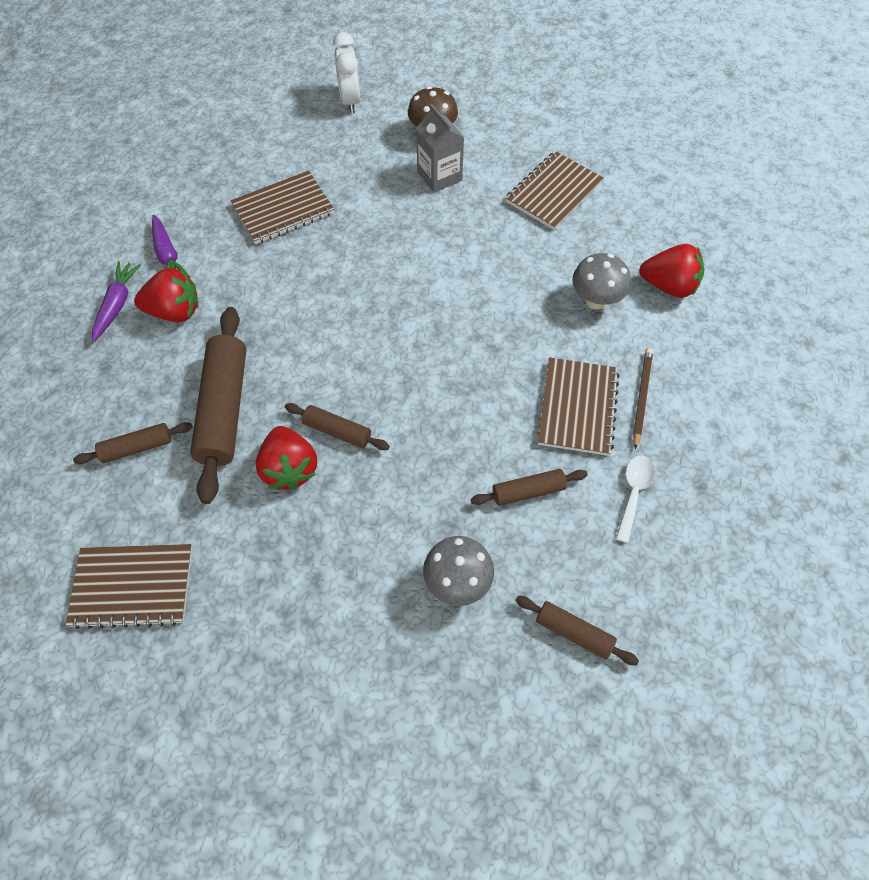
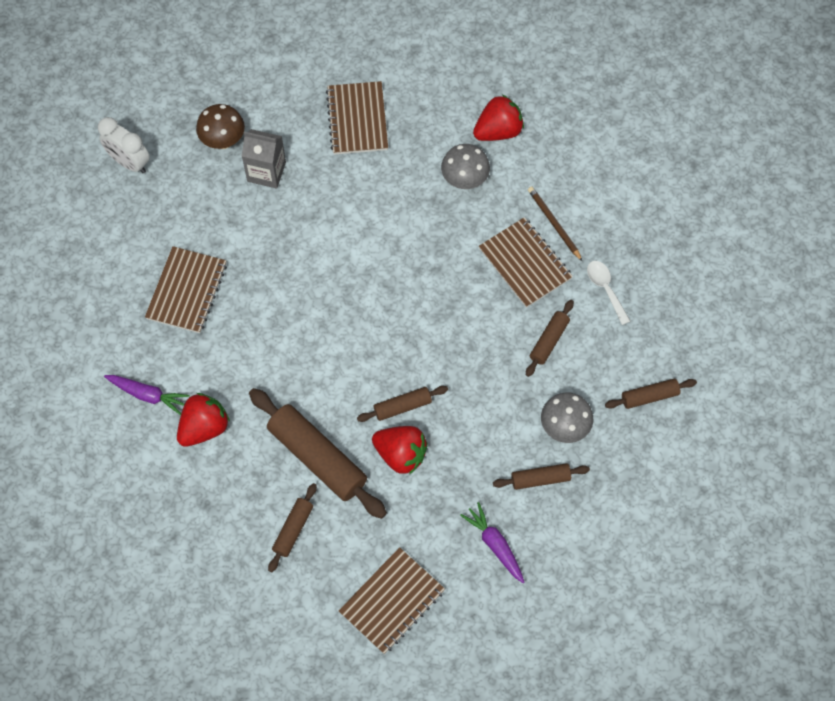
camera: 45 degrees left, 5 degrees up
(117, 304) = (157, 458): purple carrot -> purple carrot (494, 544)
(382, 608) = (540, 479): none -> brown rolling pin

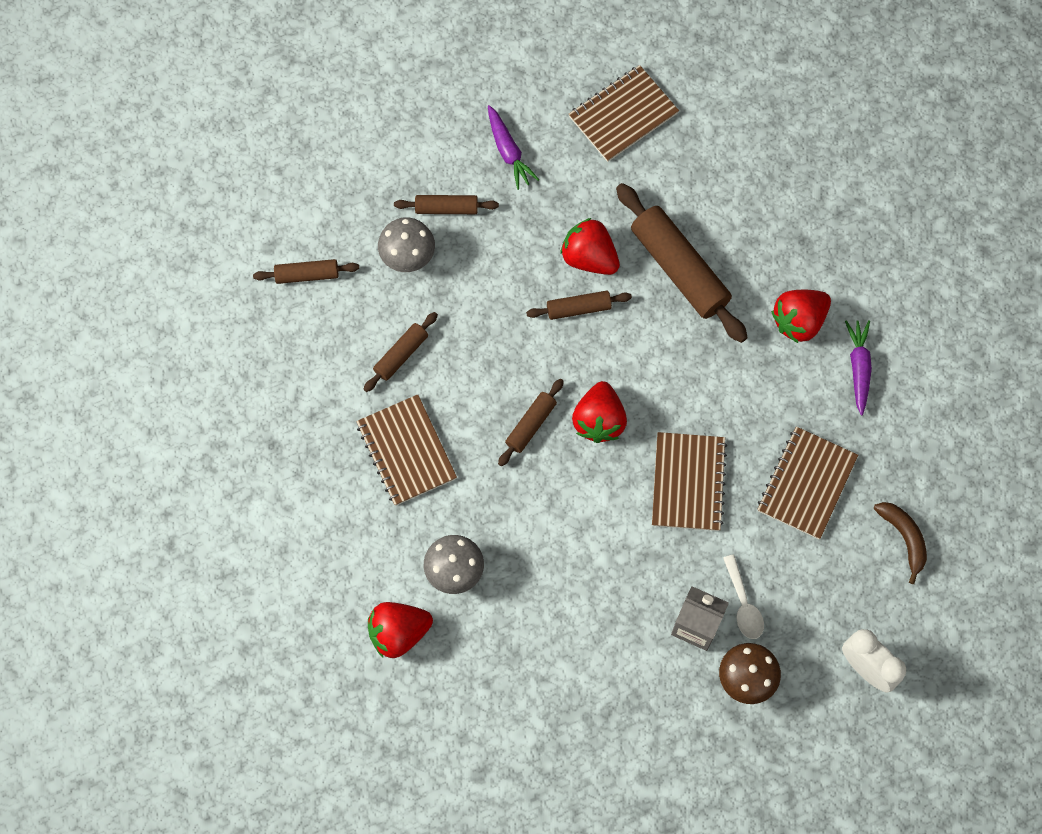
camera: 170 degrees left, 5 degrees up
(103, 262) = (904, 538): none -> brown banana
(148, 395) = (858, 367): purple carrot -> purple carrot turned 60 degrees clockwise
(293, 529) = (714, 199): brown rolling pin -> brown rolling pin (530, 425)
(357, 119) = (572, 680): brown notebook -> brown notebook (688, 482)
(368, 314) = (599, 420): none -> red strawberry
(554, 224) = (360, 495): brown pencil -> none
(605, 289) = (321, 405): white spoon -> white spoon (743, 604)

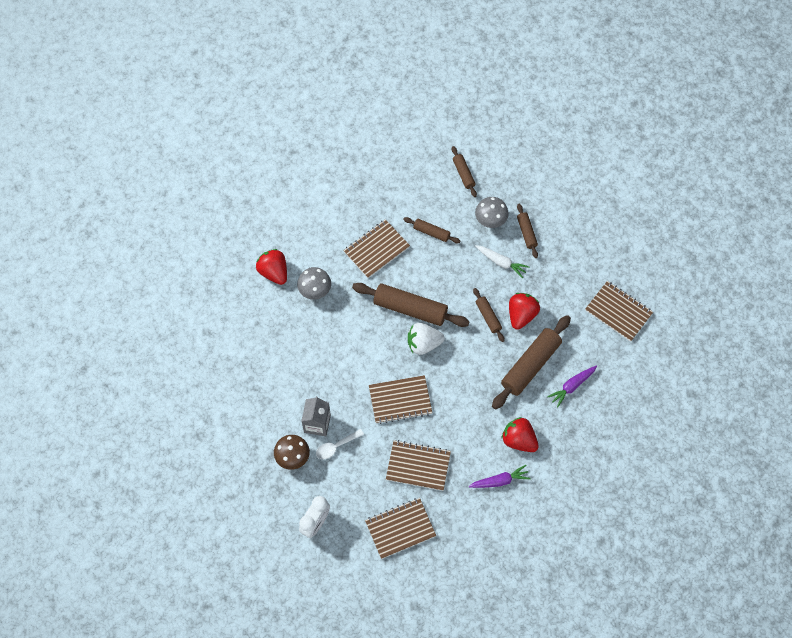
camera: 75 degrees right, 5 degrees down
(488, 261) = (501, 262): none -> white carrot
(508, 152) = (573, 256): purple carrot -> purple carrot (572, 386)
(530, 425) = (410, 308): brown rolling pin -> brown rolling pin, size x1.93
(599, 420) = (423, 344): red strawberry -> white strawberry
(904, 538) = (400, 529): brown banana -> brown notebook

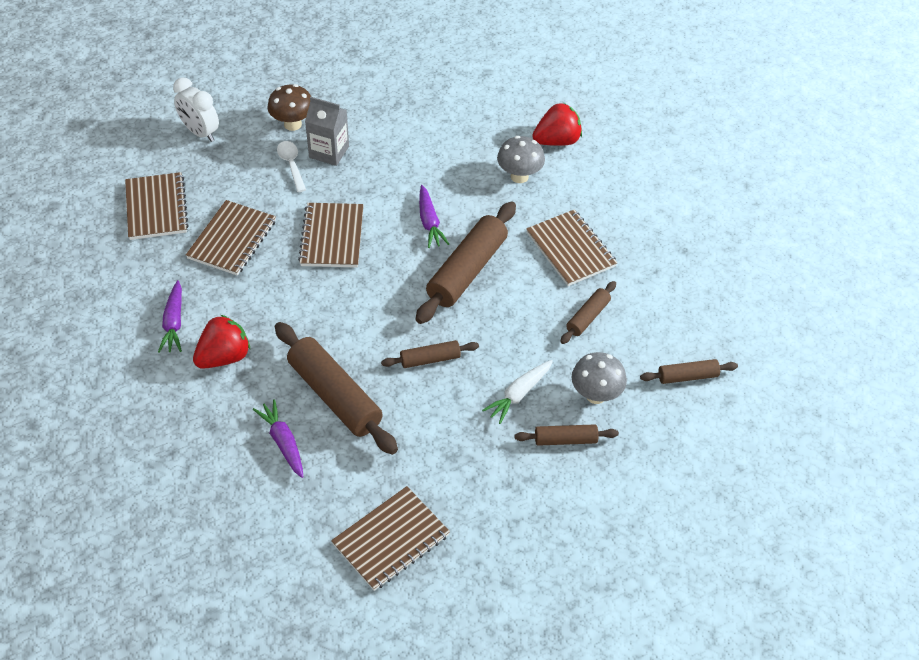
camera: 100 degrees right, 15 degrees down
(372, 340) = (429, 222): none -> purple carrot
(423, 344) = (408, 276): white strawberry -> none
(521, 315) = (422, 402): red strawberry -> none

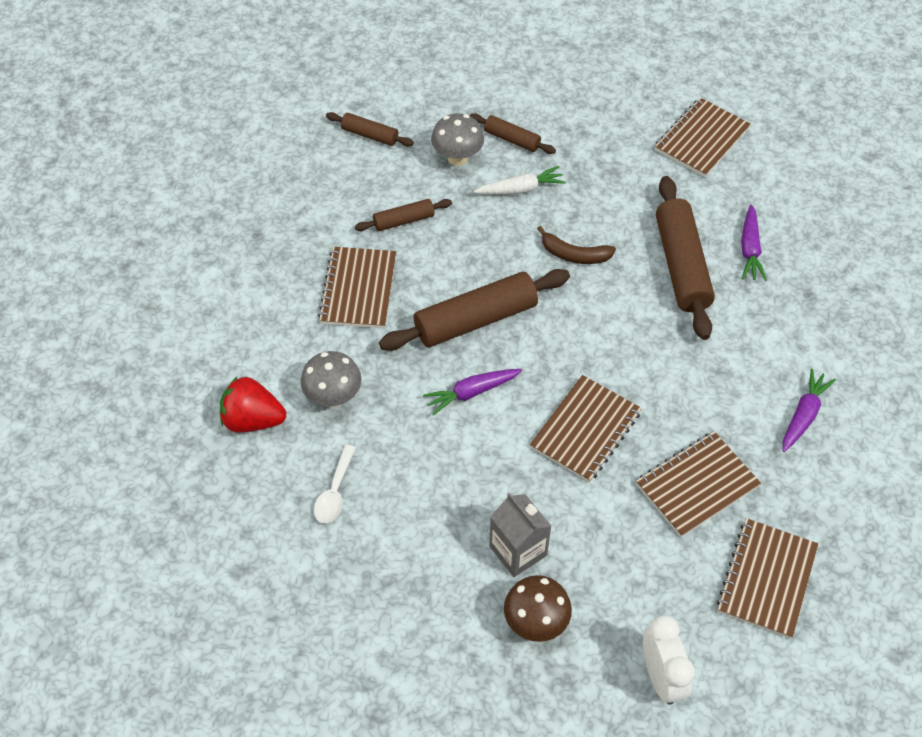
camera: 145 degrees left, 5 degrees up
(224, 357) = (767, 353): red strawberry -> none
(291, 165) = (574, 556): white spoon -> white spoon (335, 492)
(391, 539) = (701, 139): brown notebook -> brown notebook turned 45 degrees counterclockwise
(429, 222) = (471, 393): purple carrot -> purple carrot turned 135 degrees counterclockwise
(430, 359) = (574, 254): brown rolling pin -> brown banana

